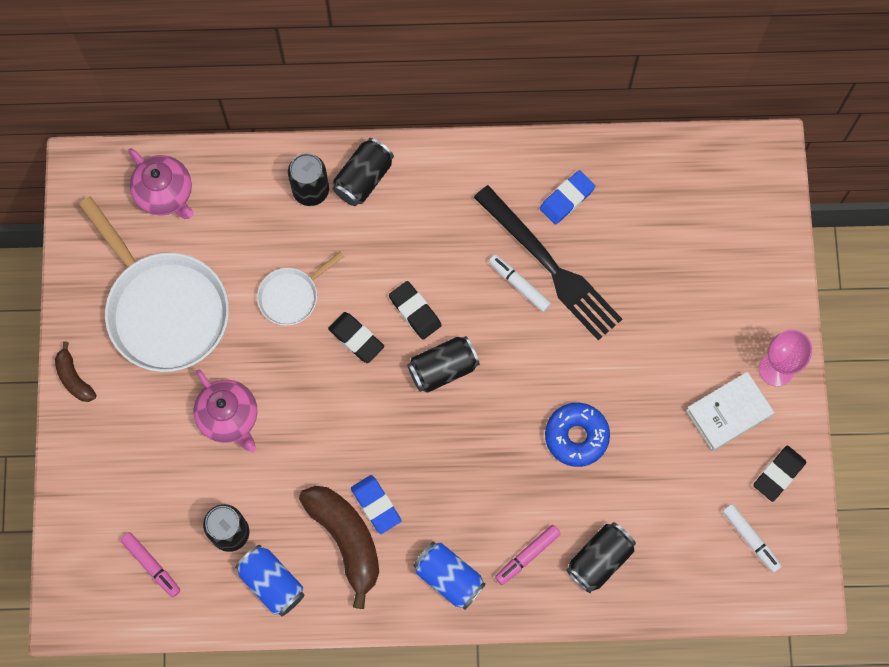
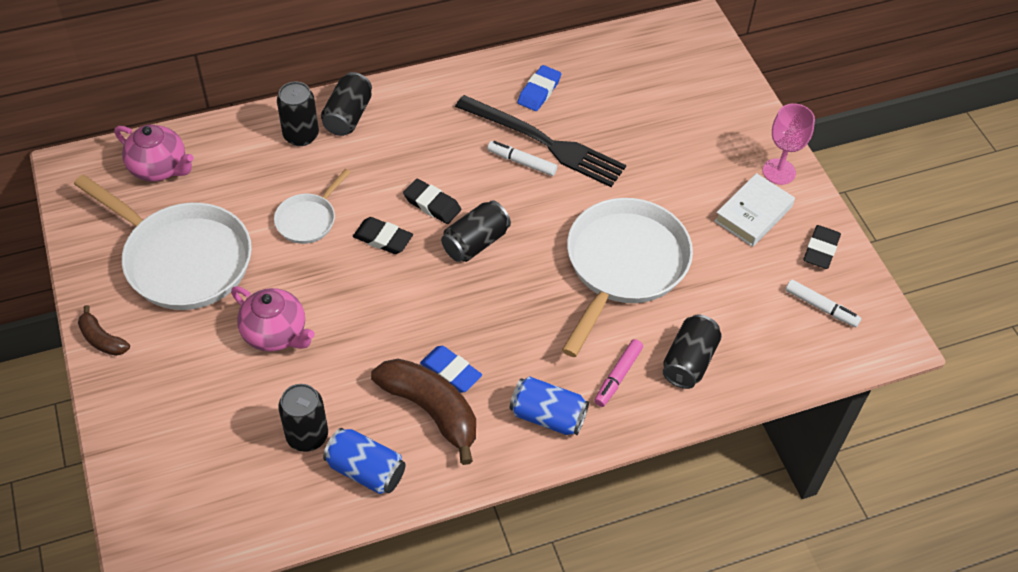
camera: 20 degrees left, 20 degrees down
(151, 565) = (230, 489): pink marker -> none
(576, 436) = (623, 266): blue donut -> white pan

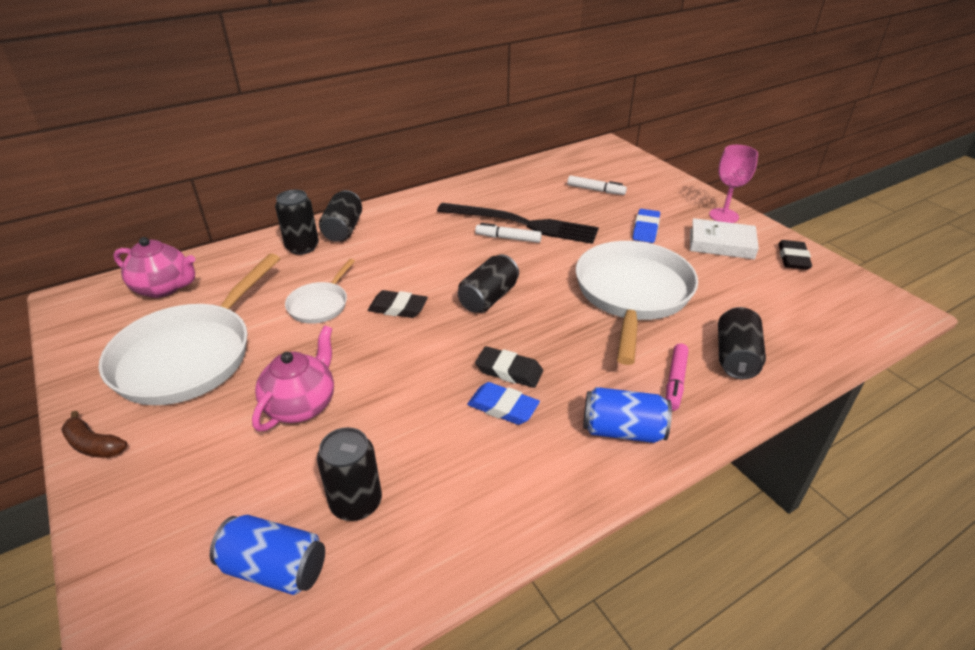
camera: 10 degrees left, 15 degrees down
(182, 259) = (190, 355): white pan -> white pan turned 90 degrees clockwise
(276, 334) = (301, 405): pink teapot -> pink teapot turned 90 degrees counterclockwise
(366, 470) = (437, 528): blue can -> blue can (275, 568)
(431, 410) = (494, 448): brown banana -> none
(432, 204) = (438, 277): black eraser -> black eraser (509, 371)
(539, 91) = (504, 195): blue eraser -> blue eraser (645, 229)
(753, 214) = (721, 244): white book -> white book turned 75 degrees clockwise
(821, 307) = (823, 297): white marker -> white marker (595, 190)

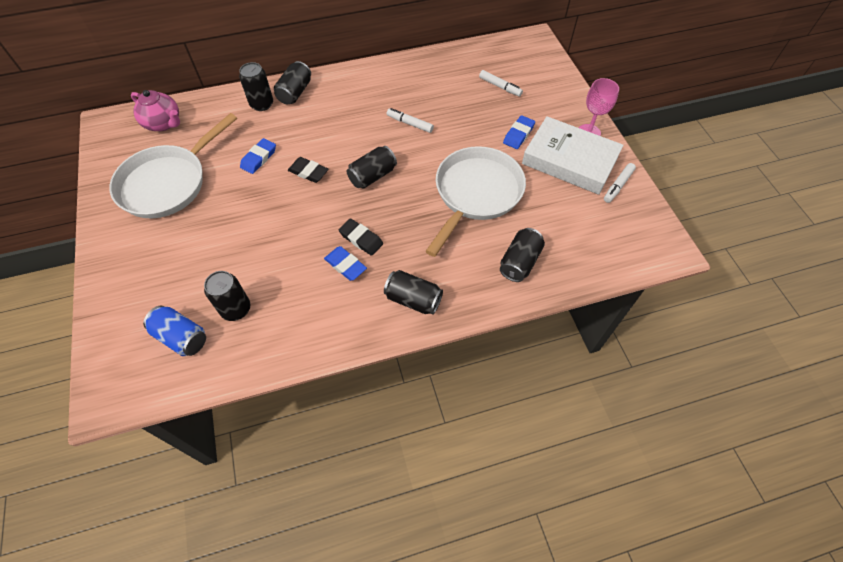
camera: 15 degrees right, 20 degrees up
(94, 445) = (103, 236): brown banana -> none
(301, 405) = (224, 235): pink teapot -> none
(320, 304) = (259, 158): white pan -> blue eraser
(522, 224) = (426, 111): black fork -> none
(623, 430) = (413, 299): blue can -> black can
(675, 381) = (467, 272): pink marker -> none
(721, 244) = (569, 160): white book -> white book, size x1.67
(793, 258) = (618, 186): black eraser -> white marker

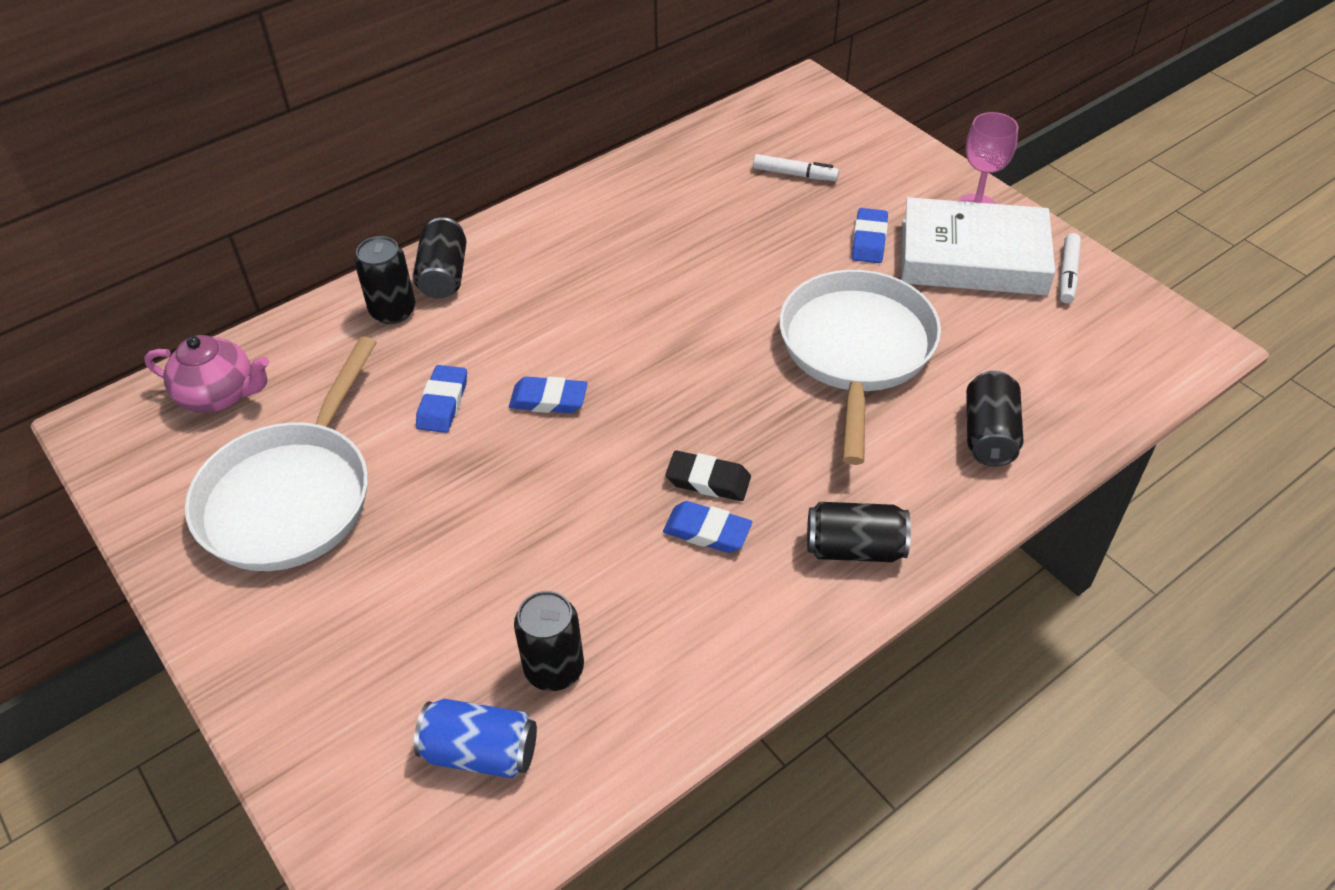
camera: 20 degrees left, 10 degrees down
(308, 172) = (548, 400): black eraser -> blue eraser
(372, 176) = (666, 373): black can -> none
(410, 124) = (679, 271): white marker -> none

